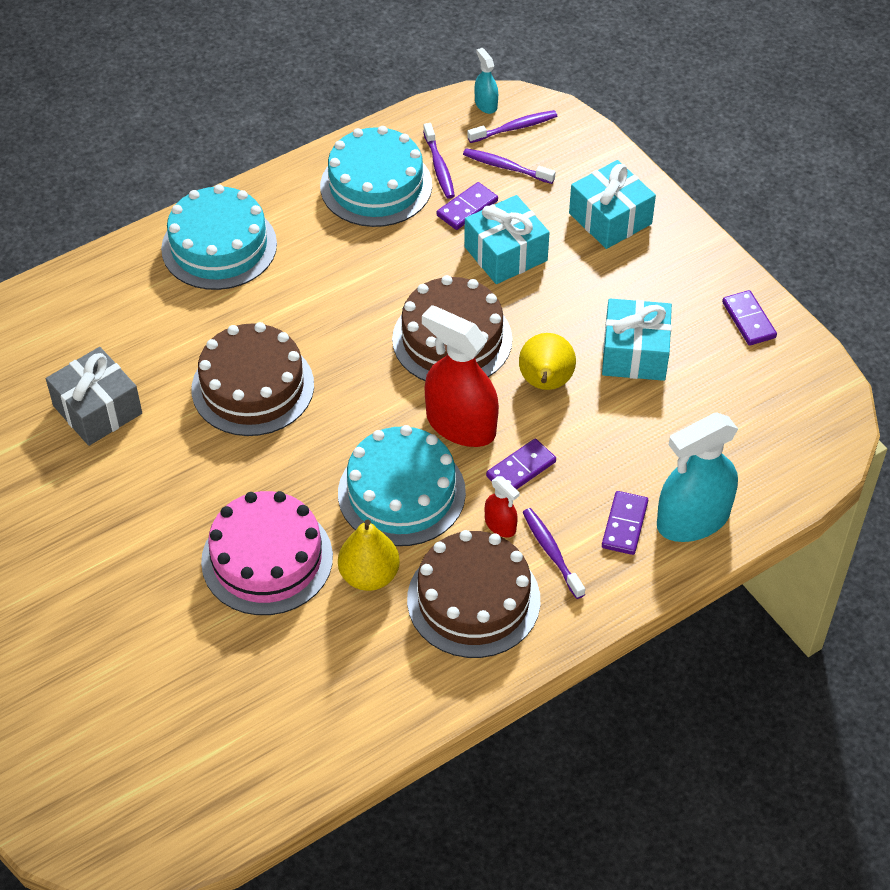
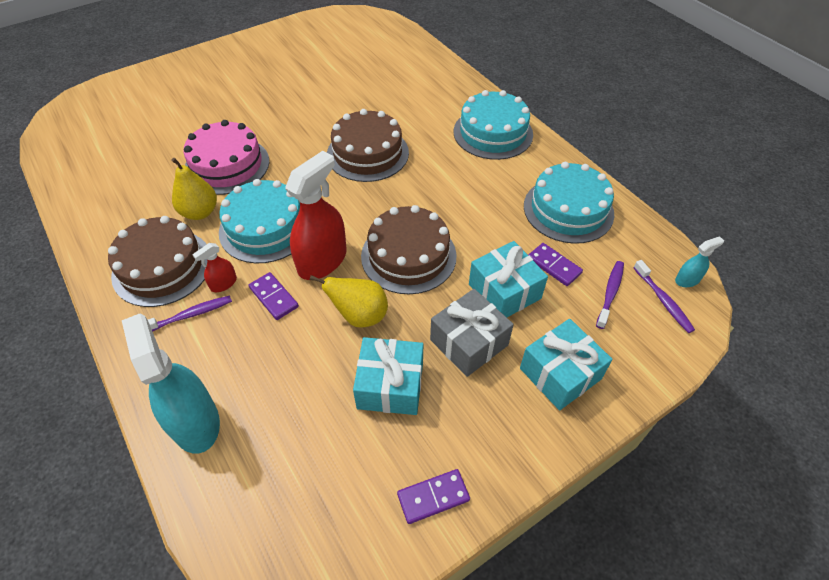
camera: 90 degrees right, 0 degrees up
(97, 410) = (354, 92): grey gift -> grey gift (469, 342)
(439, 167) = (599, 247): purple toothbrush -> none
(624, 525) = (203, 367): purple domino -> none

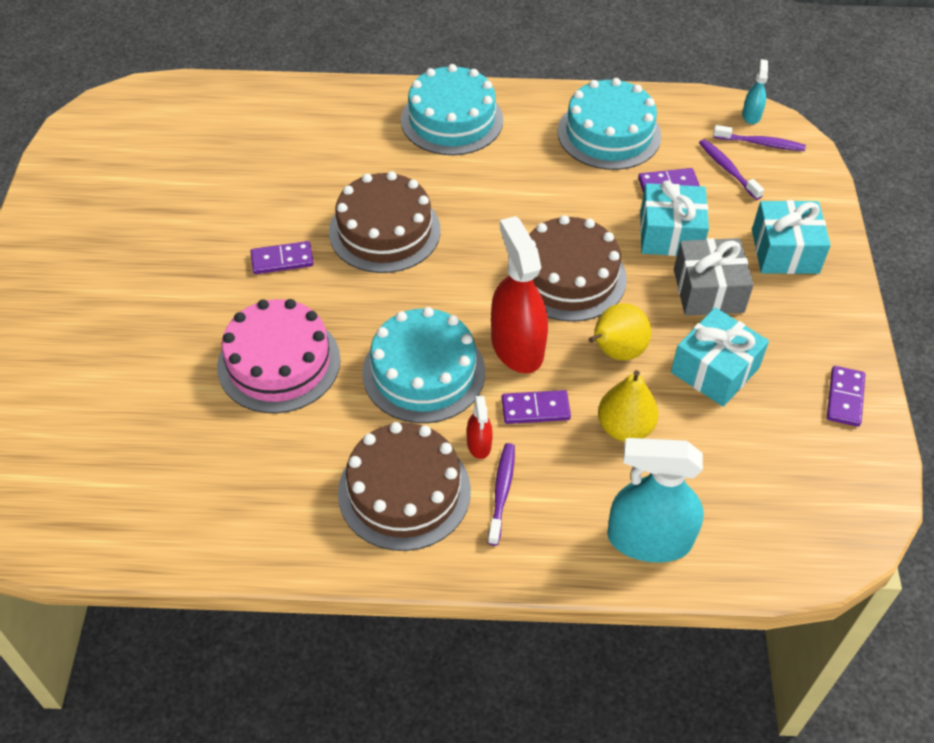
camera: 55 degrees left, 0 degrees up
(200, 212) = (341, 421): yellow pear -> yellow pear (624, 427)
(306, 127) = (282, 260): none -> purple domino

